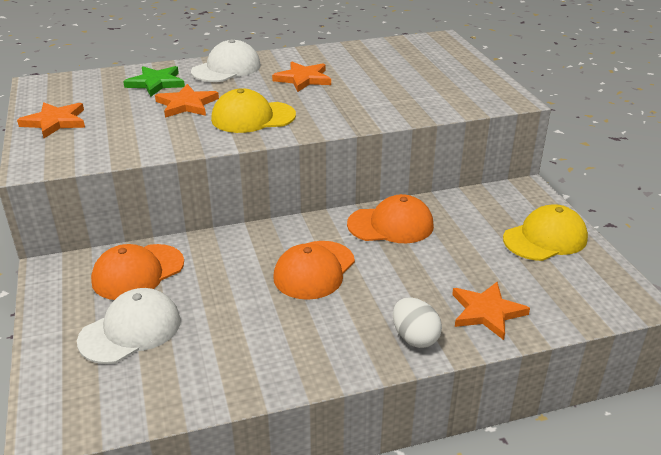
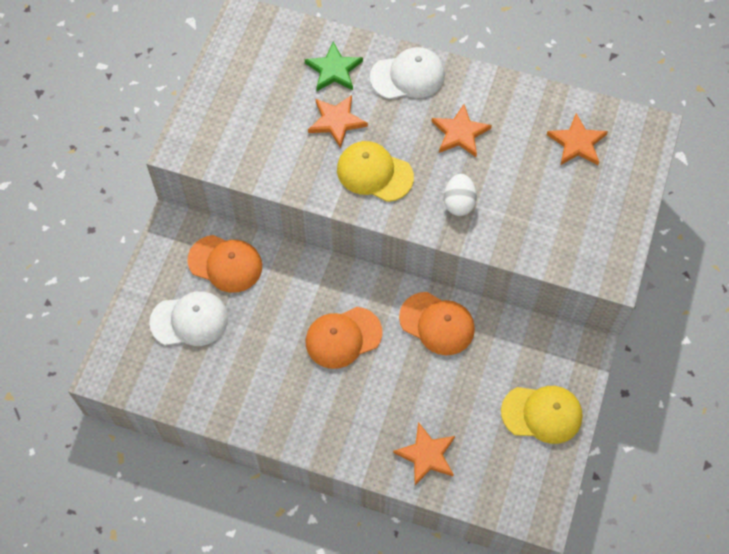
camera: 35 degrees right, 30 degrees up
(55, 122) = (224, 92): orange star -> orange star (577, 143)
(138, 272) = (225, 263): orange cap -> orange cap turned 150 degrees counterclockwise
(414, 338) = (358, 445): white egg -> white egg (458, 203)

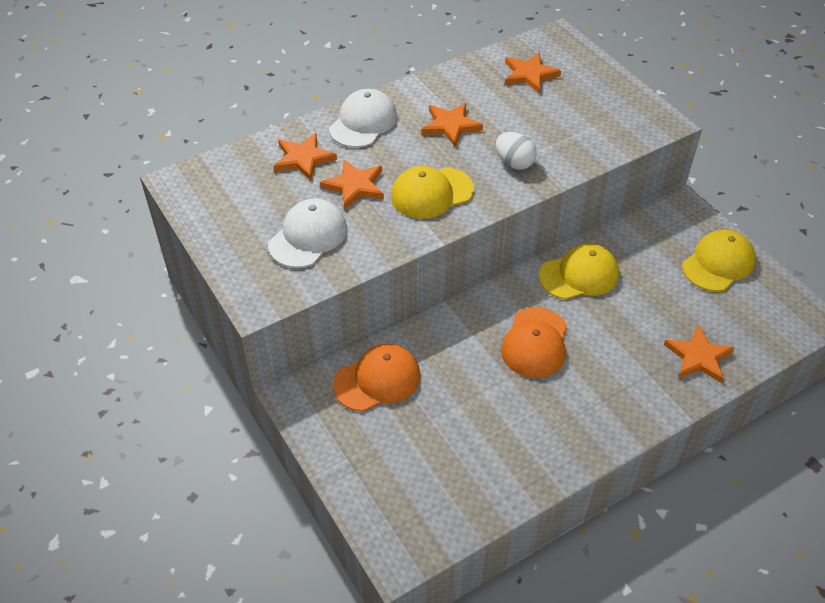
camera: 50 degrees left, 15 degrees down
(189, 320) = (408, 445): white cap -> white cap (308, 236)
(334, 70) = (303, 159): green star -> orange star
(437, 323) = (579, 275): orange cap -> yellow cap

